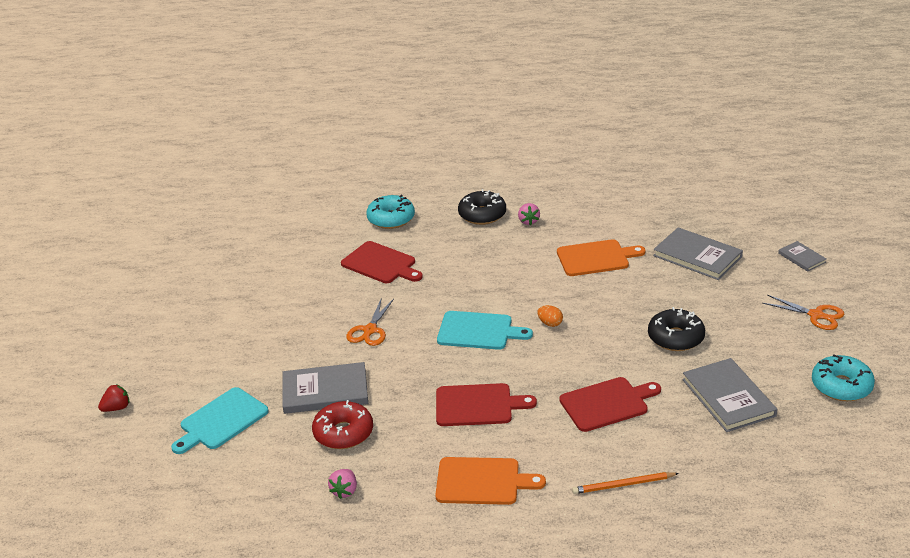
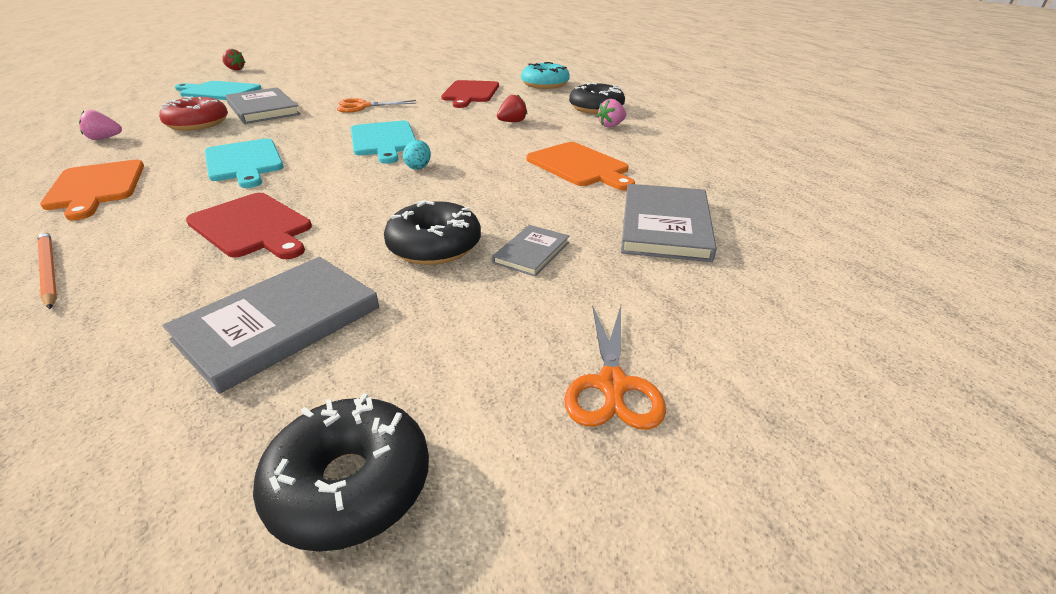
camera: 60 degrees right, 0 degrees up
(477, 405) = (244, 162): red cutting board -> turquoise cutting board
(483, 262) = (512, 122): none -> red strawberry
(550, 323) = (418, 167): orange egg -> turquoise egg
(802, 258) = (796, 326): grey book -> grey book (532, 252)
(841, 386) = (350, 485): turquoise donut -> black donut

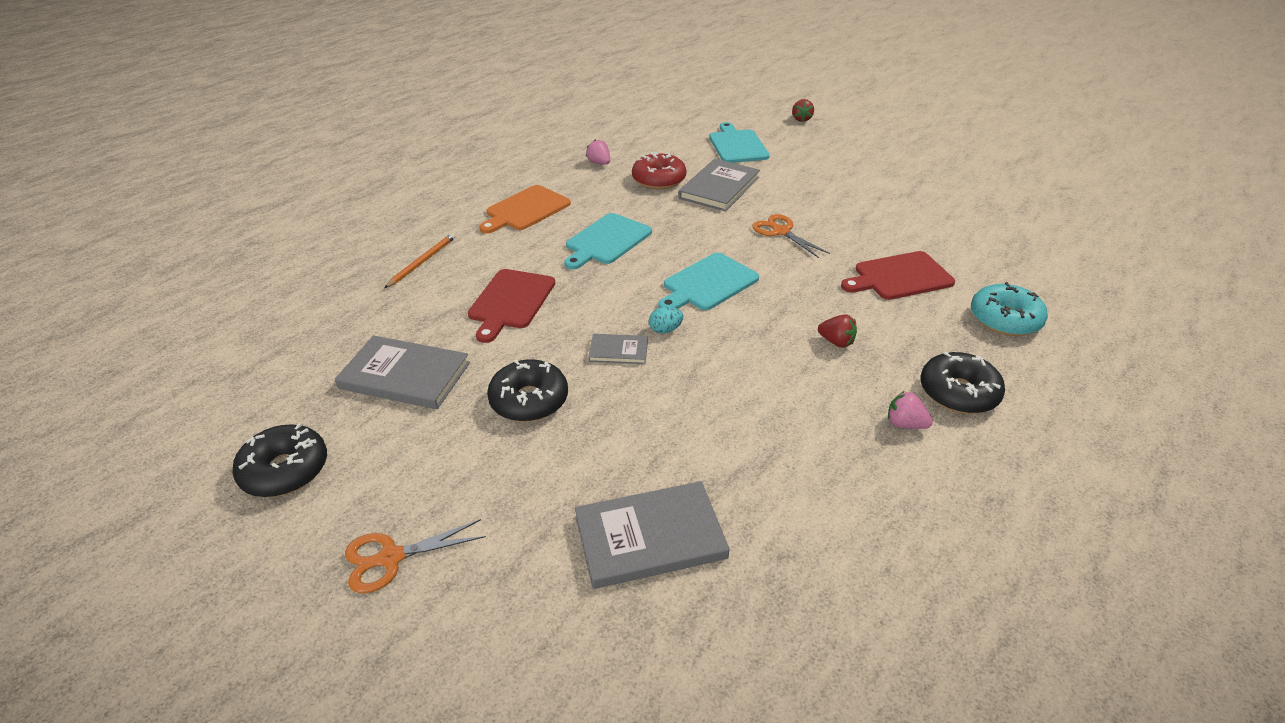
camera: 65 degrees right, 5 degrees up
(532, 252) = (547, 458): grey book -> grey book (618, 351)
(579, 166) = (752, 433): orange cutting board -> none

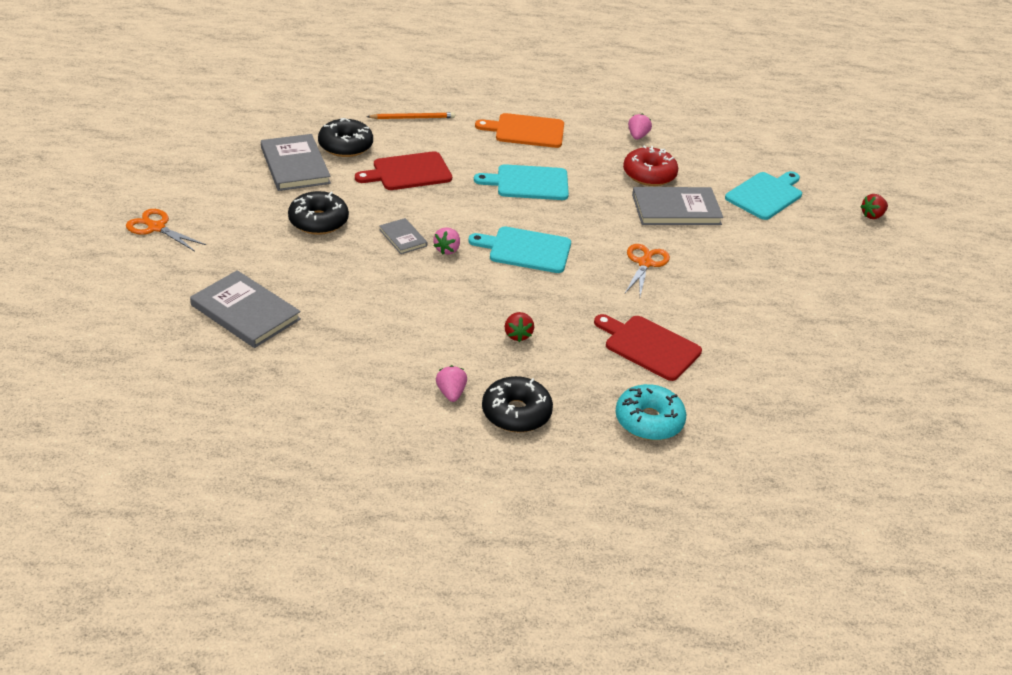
camera: 50 degrees right, 0 degrees up
(285, 470) = (185, 163): black donut -> black donut (345, 146)
(665, 330) = (447, 249): turquoise egg -> pink strawberry

